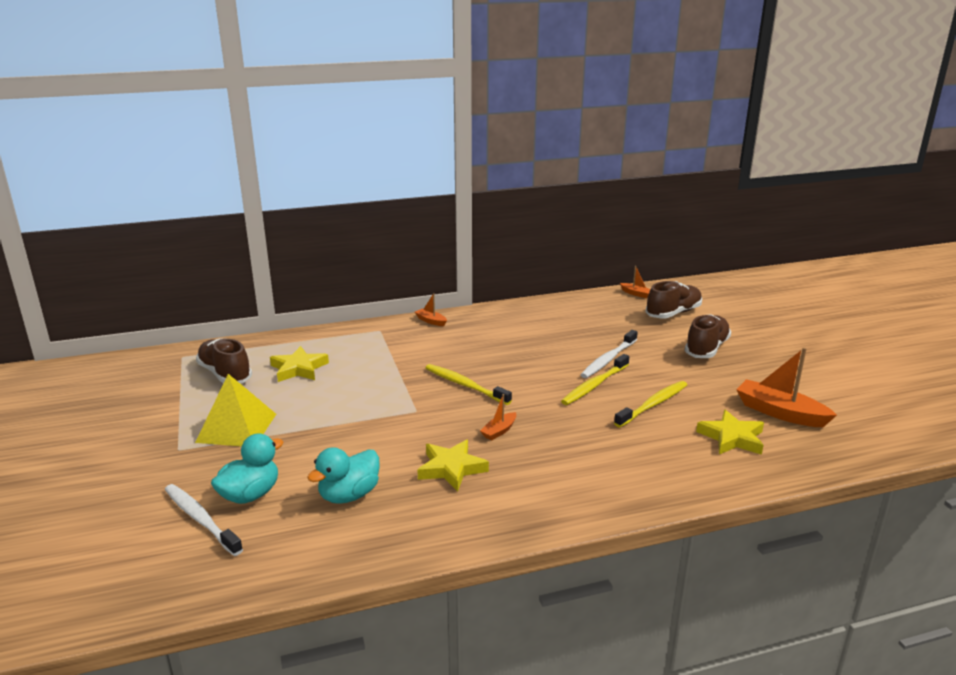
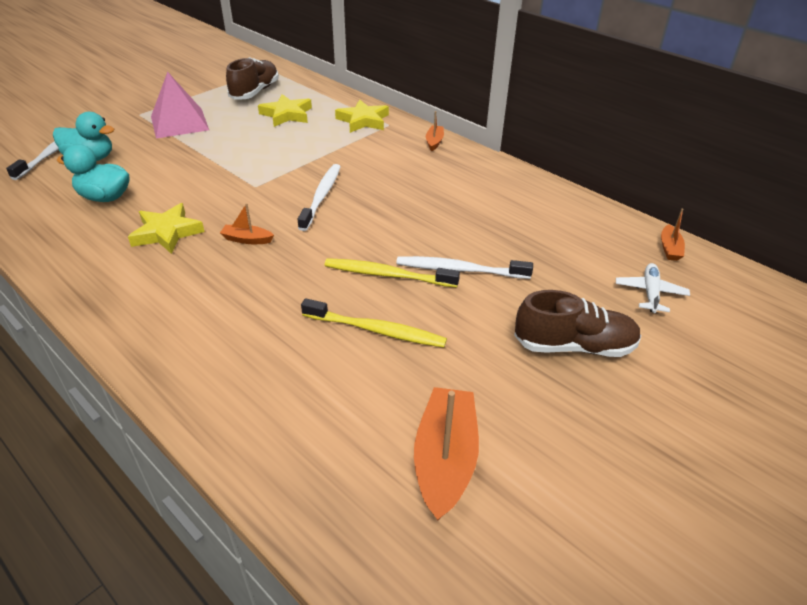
camera: 60 degrees right, 15 degrees up
(236, 428) = (179, 123): yellow pyramid -> pink pyramid
(465, 385) = (321, 196): yellow toothbrush -> white toothbrush
(673, 313) = (650, 293): brown shoe -> white plane
(732, 438) = (340, 419): yellow star -> yellow star (363, 120)

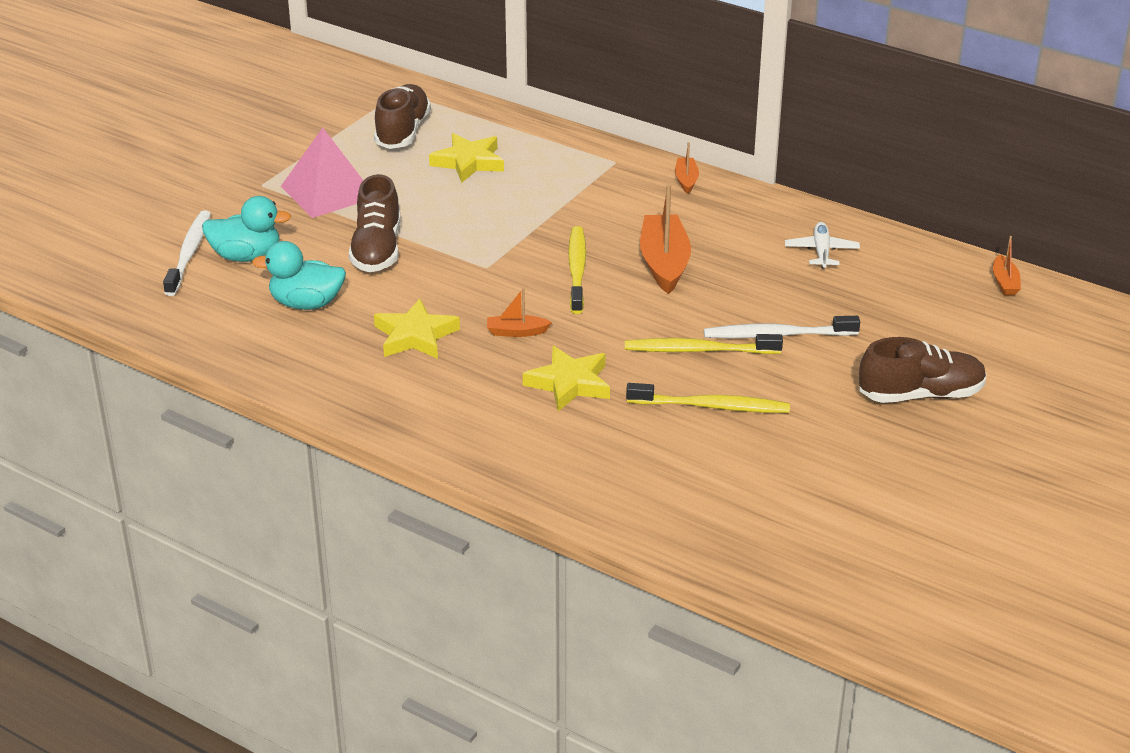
camera: 10 degrees left, 5 degrees down
(184, 165) = (377, 250): none -> brown shoe
(321, 196) = (577, 270): white toothbrush -> yellow toothbrush
(363, 120) = (578, 159): yellow star -> yellow star (569, 383)
(445, 459) = (824, 504): orange boat -> orange boat (664, 263)
(650, 293) = (990, 333): white plane -> white plane (821, 251)

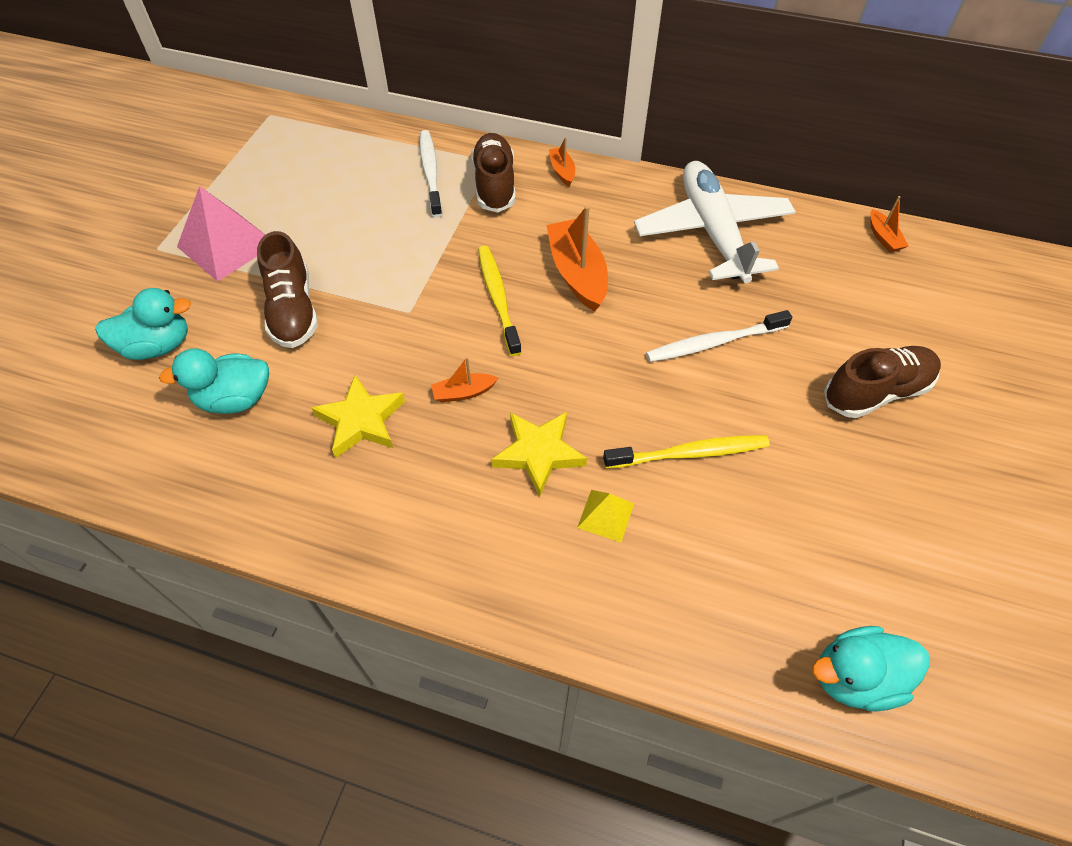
camera: 15 degrees left, 20 degrees up
(189, 253) = (95, 353): white toothbrush -> white toothbrush (430, 172)
(402, 131) = (284, 160): brown shoe -> brown shoe (494, 185)
(468, 162) = (356, 185): yellow star -> none
(613, 433) = (605, 515): none -> yellow pyramid
(698, 350) = (648, 379): yellow toothbrush -> none
(785, 566) = (855, 677): none -> turquoise duck
(821, 251) = (712, 232): white plane -> white plane, size x2.31

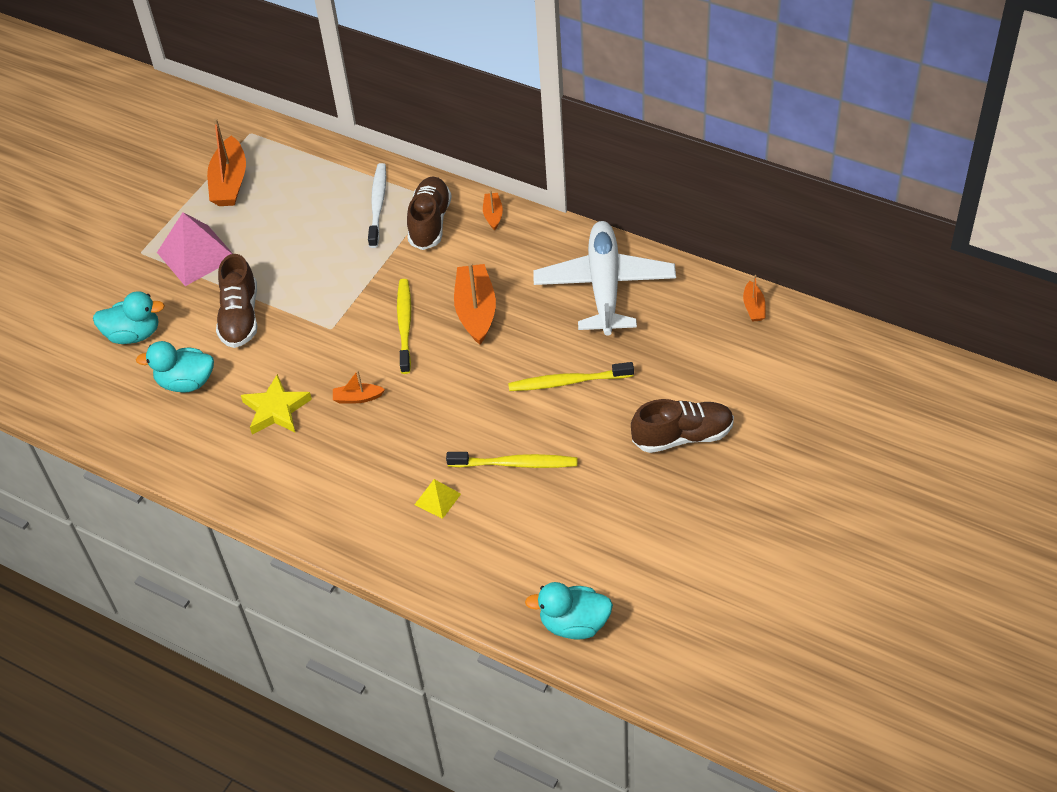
camera: 15 degrees right, 5 degrees down
(255, 165) = (230, 182): none -> orange boat
(538, 453) = (401, 450): yellow star -> none
(713, 343) = (567, 382): white toothbrush -> yellow toothbrush

